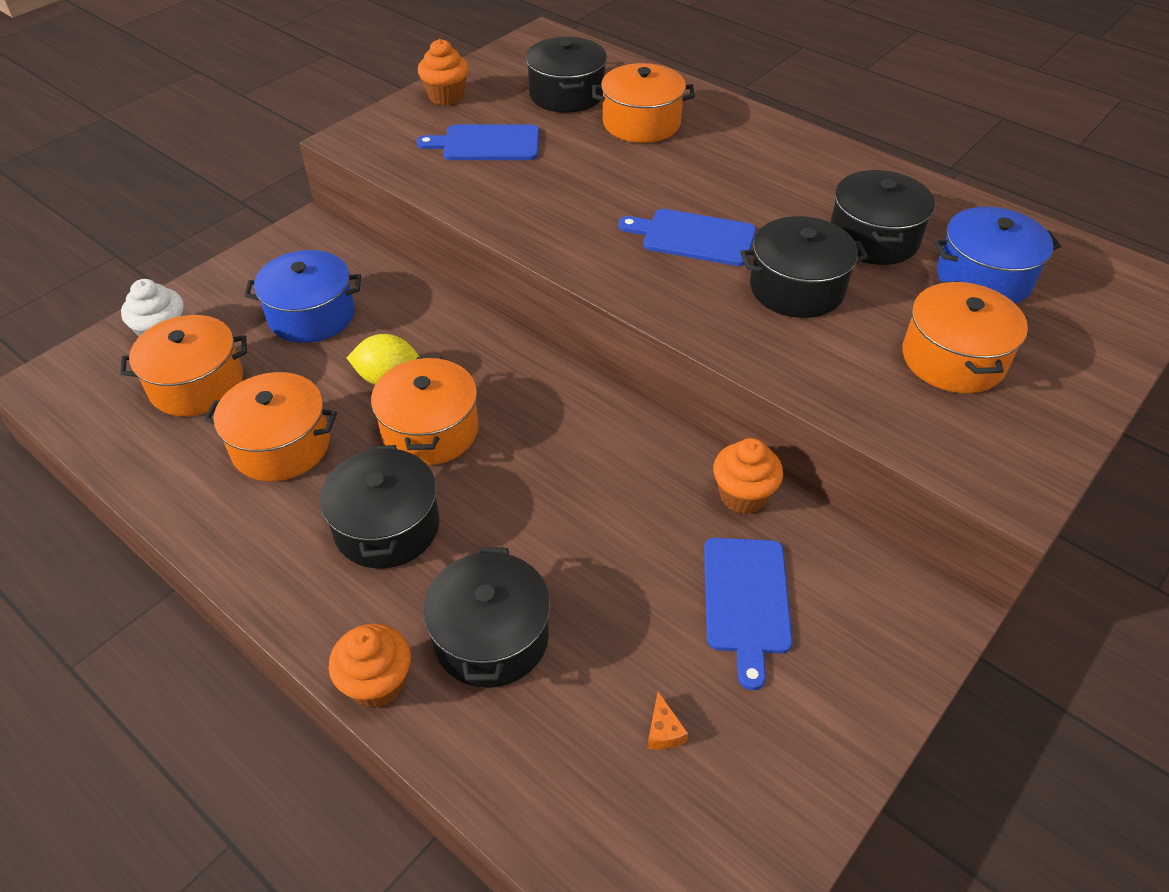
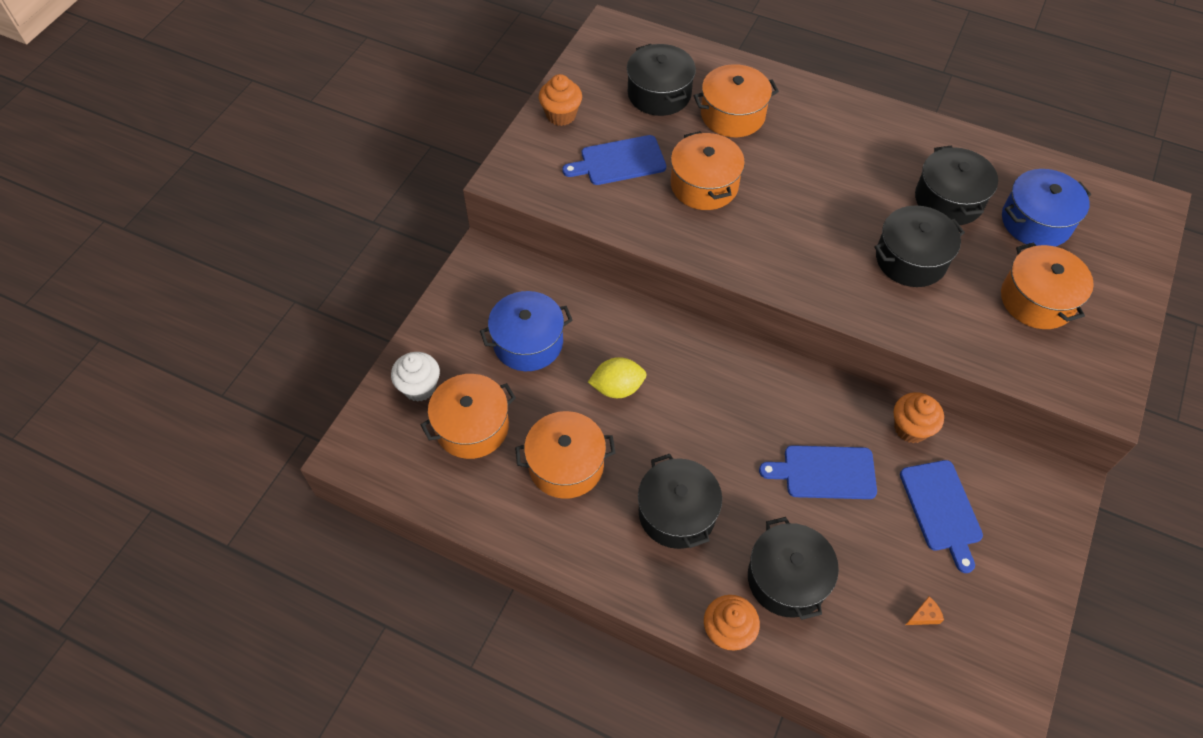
camera: 15 degrees left, 10 degrees up
(430, 430) = (670, 426): orange pot -> orange pot (704, 185)
(663, 731) = (924, 616): orange cheese -> orange cheese turned 90 degrees counterclockwise
(694, 237) = (819, 226): blue cutting board -> blue cutting board (825, 472)

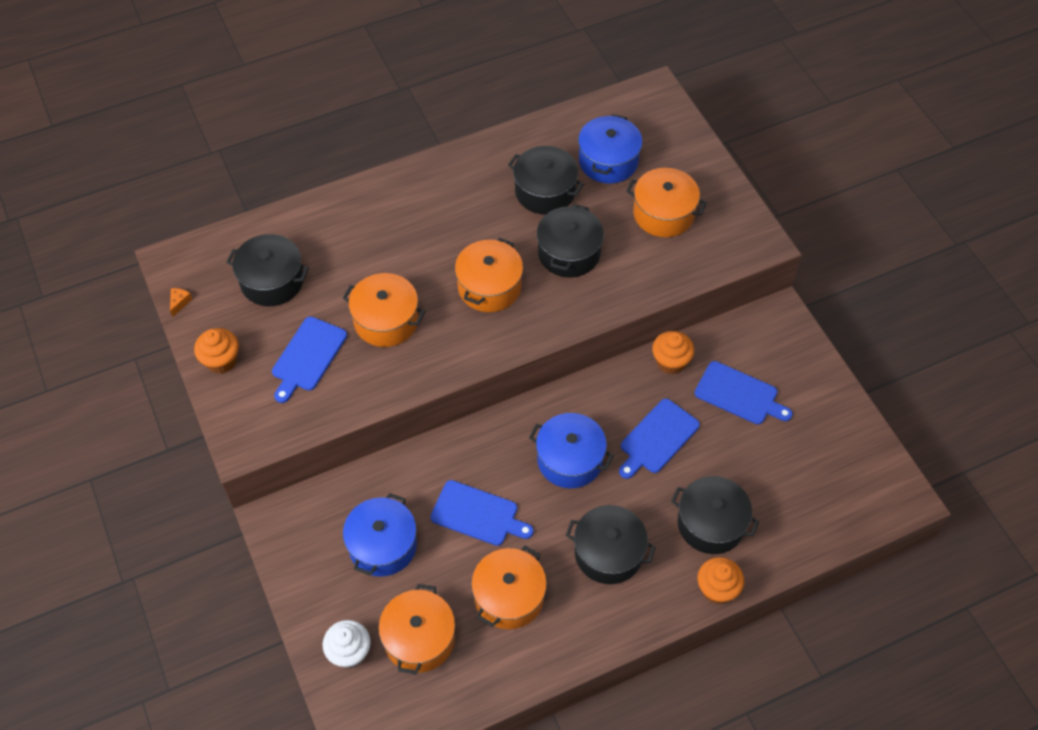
camera: 50 degrees left, 0 degrees up
(617, 388) = (478, 514): yellow lemon -> blue cutting board
(732, 115) = (342, 252): orange pot -> orange pot (489, 287)
(734, 418) = (570, 459): none -> blue pot
(924, 616) = (798, 466): orange cheese -> orange cheese (179, 302)

